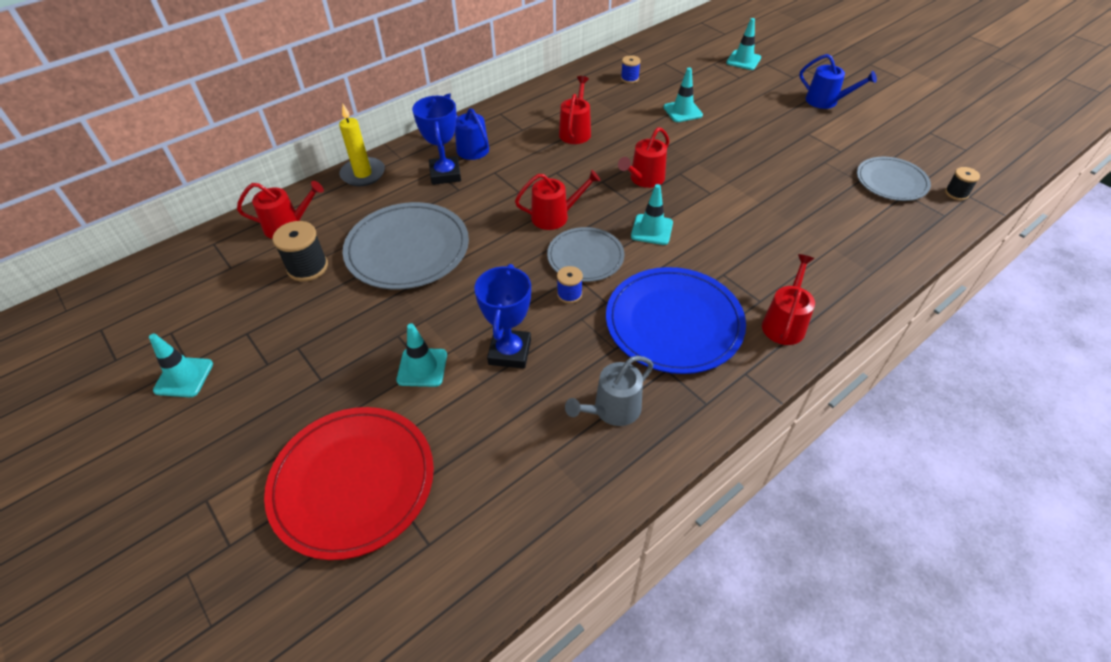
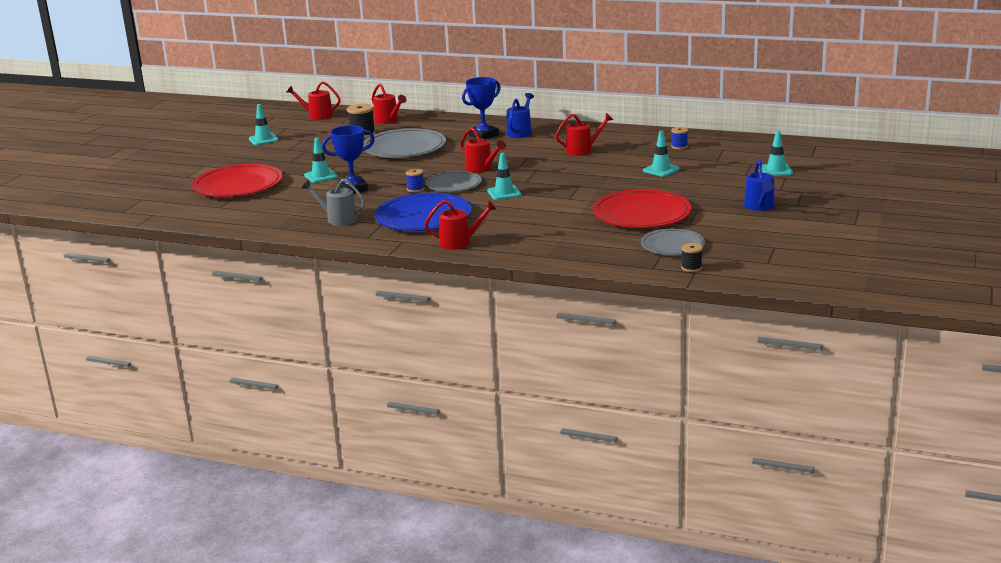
camera: 60 degrees right, 25 degrees down
(363, 174) = (455, 120): yellow candle -> none
(644, 179) = (556, 179): red watering can -> red watering can (317, 116)
(793, 166) = (641, 214): none -> red plate

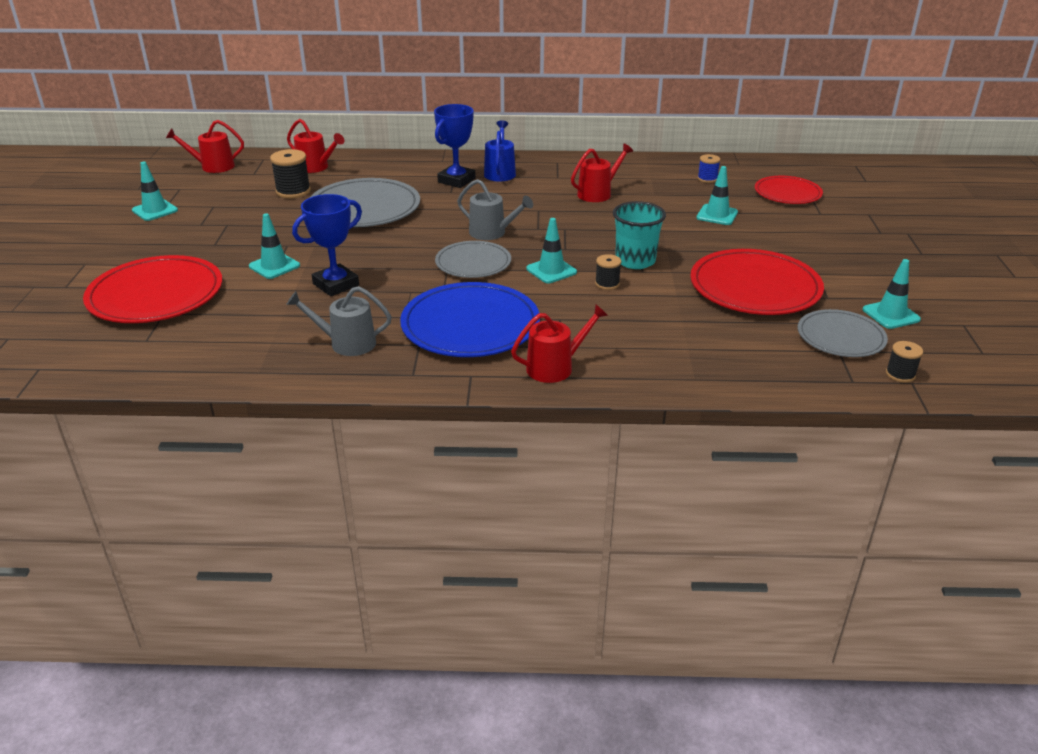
camera: 20 degrees left, 10 degrees up
(415, 189) = (426, 276): blue spool -> none
(481, 168) = (491, 233): red watering can -> grey watering can
(536, 203) = (607, 284): none -> black spool
(569, 192) = (635, 261): none -> turquoise cup
(734, 160) = (787, 193): none -> red plate
(759, 206) = (883, 260): blue watering can -> none
(776, 170) = (848, 204): turquoise traffic cone -> turquoise traffic cone (891, 314)

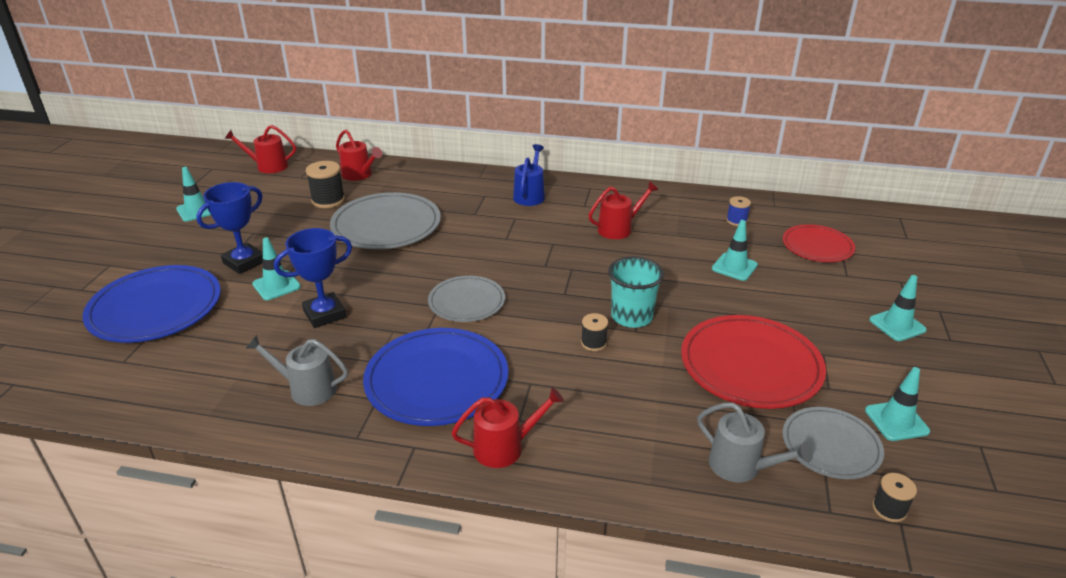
camera: 10 degrees right, 0 degrees up
(156, 294) = (155, 308): red plate -> blue plate
(456, 180) = (485, 201): blue trophy -> blue trophy (244, 262)
(491, 233) = (497, 266): grey watering can -> grey watering can (740, 466)
(551, 270) = (541, 320): turquoise traffic cone -> turquoise traffic cone (897, 325)

